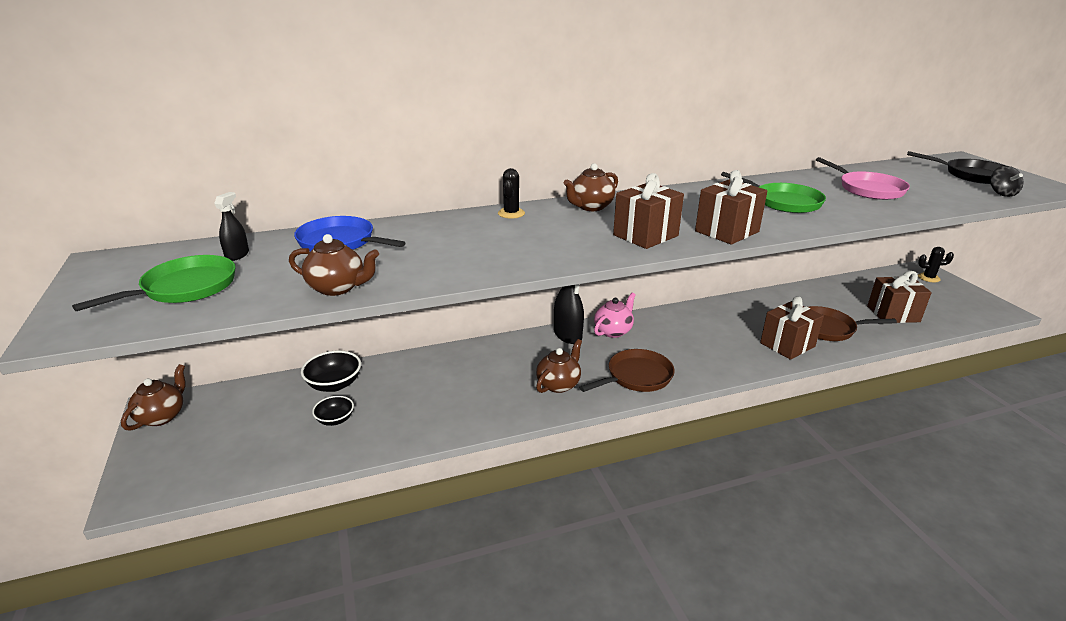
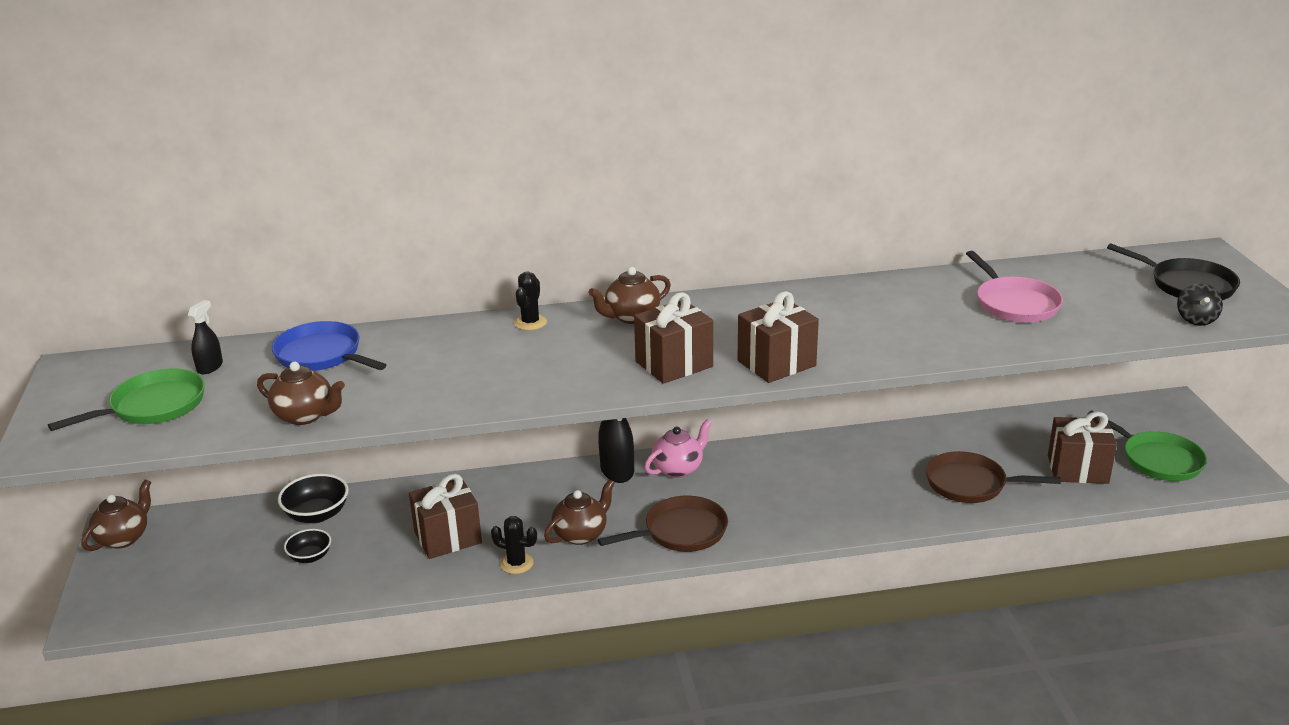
camera: 10 degrees right, 0 degrees up
(783, 202) = (882, 320): green pan -> green pan (1157, 460)
(787, 345) = (900, 503): brown gift -> brown gift (448, 537)
(928, 278) = (1171, 417): black cactus -> black cactus (516, 563)

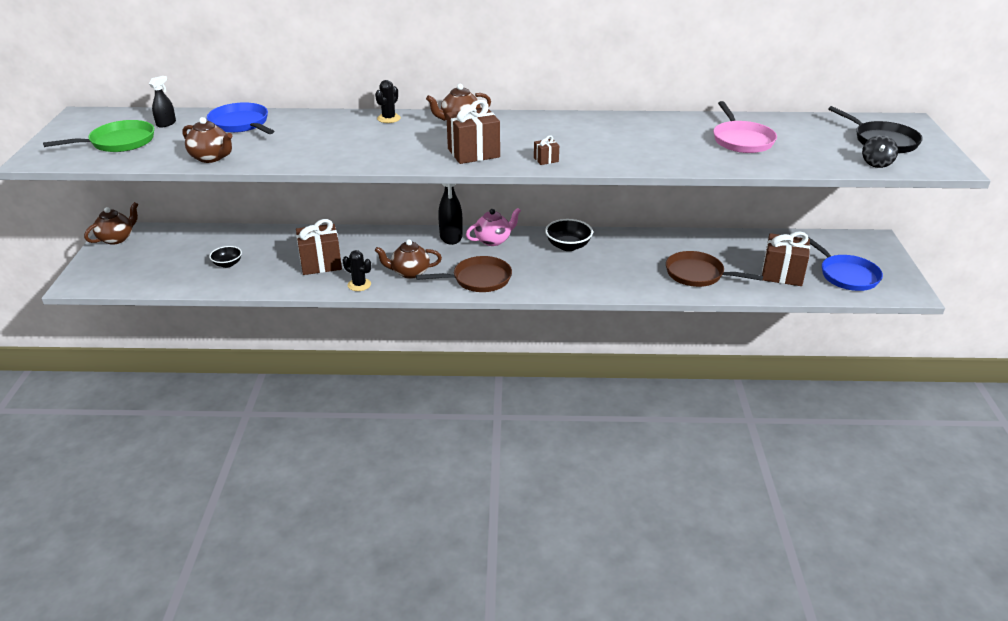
camera: 10 degrees right, 5 degrees up
(317, 515) = (242, 240): black bowl -> black bowl (568, 246)
(581, 534) = (409, 272): brown teapot -> brown teapot turned 150 degrees counterclockwise
(776, 363) = (546, 160): brown gift -> brown gift, size x0.46
(1157, 460) = (846, 275): green pan -> blue pan

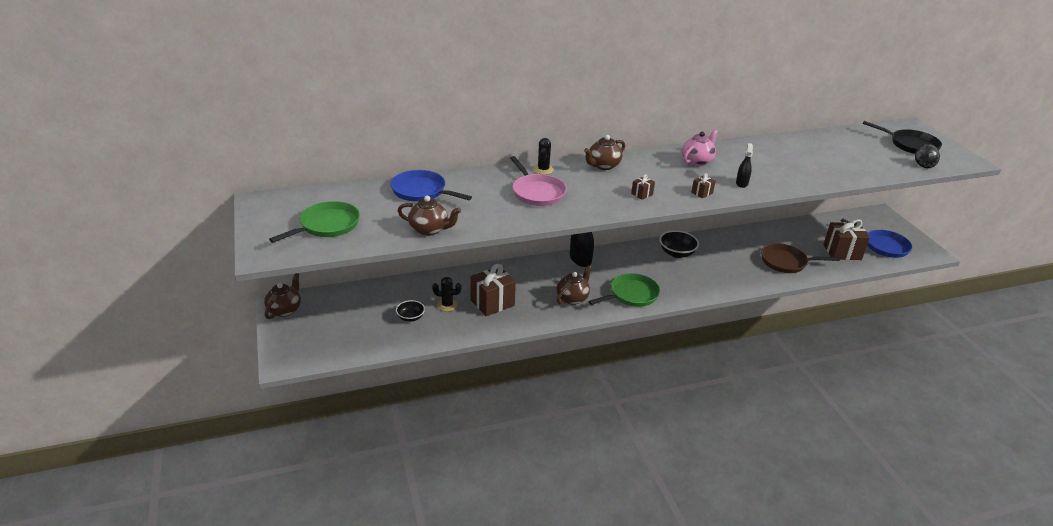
camera: 20 degrees left, 0 degrees up
(166, 124) = (352, 200): black spray bottle -> black spray bottle (741, 183)
(359, 285) = (540, 317): black cactus -> black cactus (447, 305)
(409, 272) = (572, 298): brown teapot -> brown teapot turned 150 degrees clockwise
(473, 153) = (642, 194): brown gift -> brown gift, size x0.46
(478, 279) = (631, 295): brown pan -> green pan
(493, 240) = (616, 257): pink teapot -> pink teapot (697, 161)
(741, 140) = (821, 156): pink pan -> pink pan (537, 192)

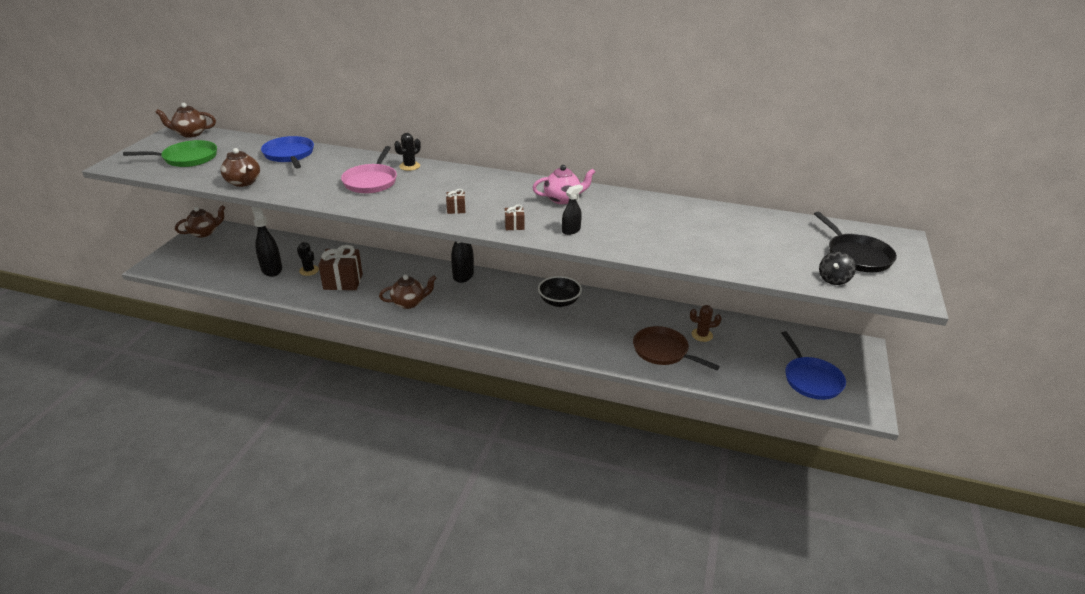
camera: 35 degrees right, 0 degrees up
(410, 317) = (271, 269): black bowl -> black spray bottle
(603, 166) = (466, 177): brown teapot -> brown teapot (191, 134)
(631, 295) = (463, 320): green pan -> none
(793, 241) = (702, 335): none -> brown cactus
(842, 252) = (746, 366): brown gift -> none

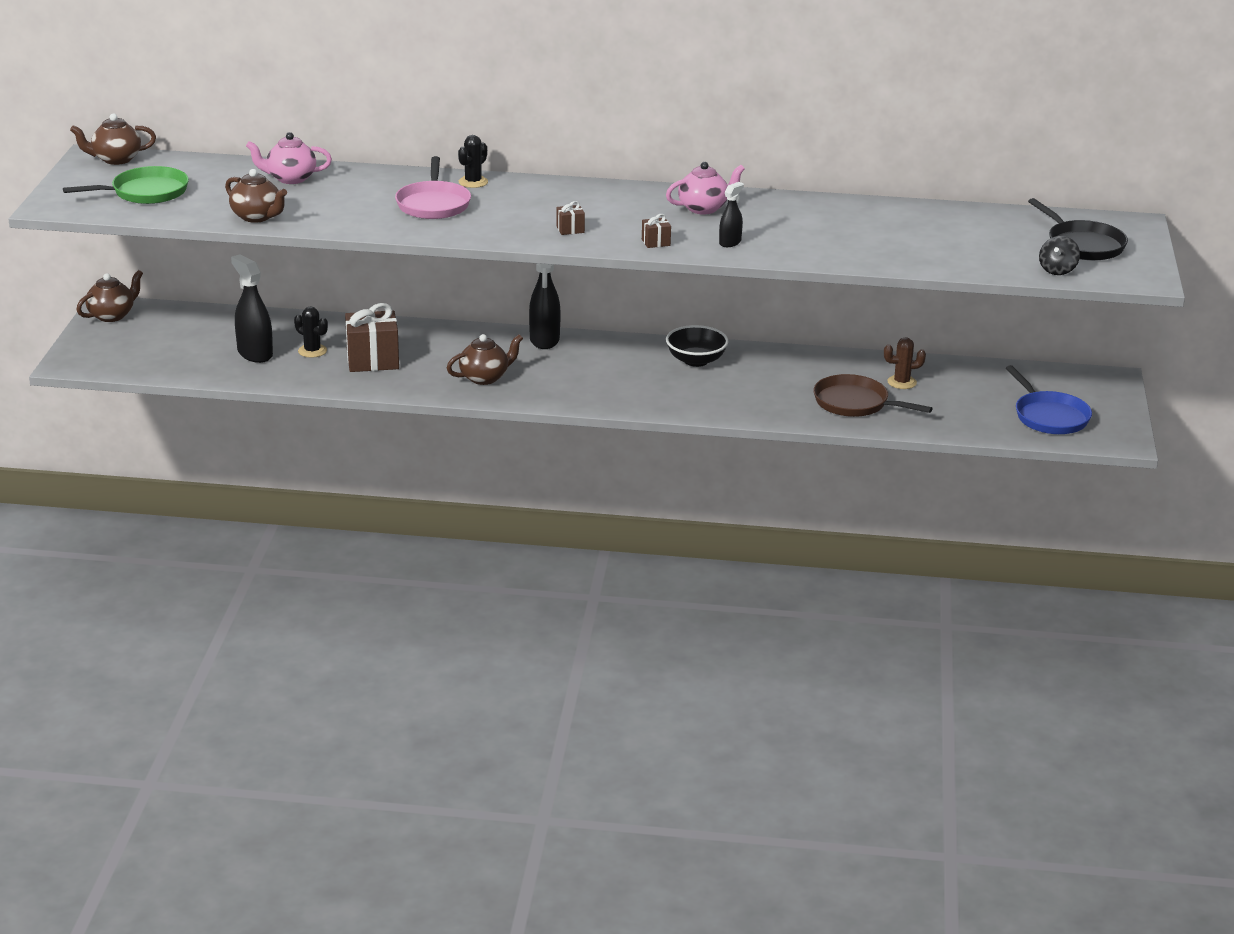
camera: 10 degrees left, 5 degrees down
(289, 155) = (290, 178): blue pan -> pink teapot

